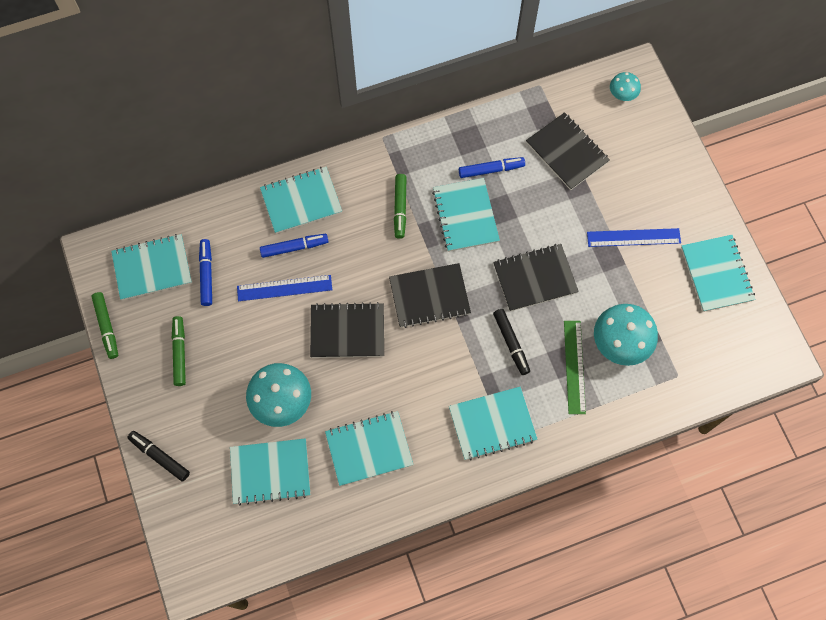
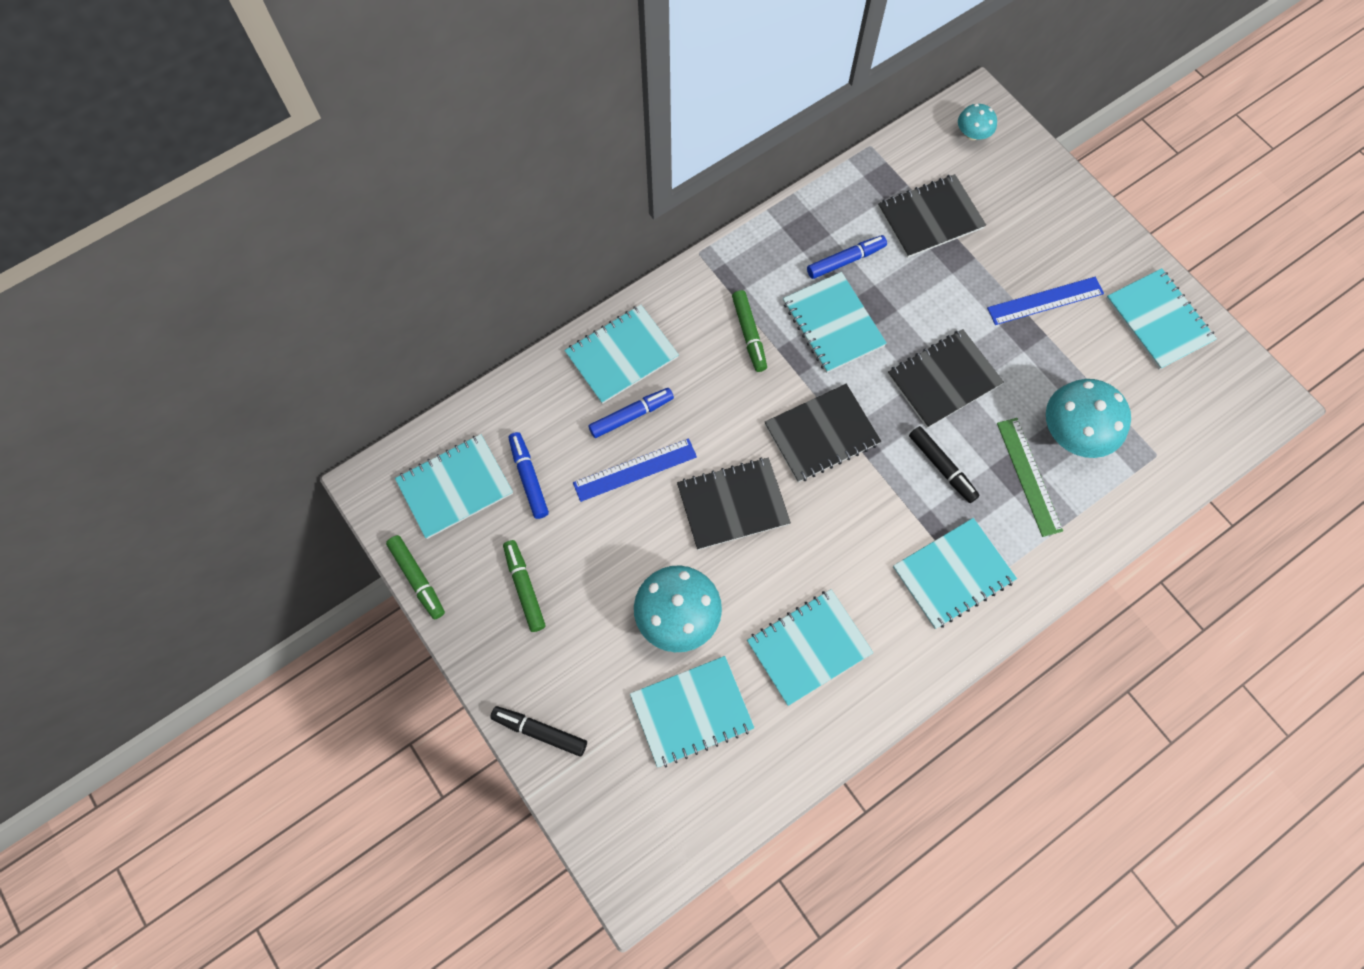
camera: 15 degrees left, 0 degrees up
(567, 152) = (930, 218): black notebook -> black notebook turned 60 degrees counterclockwise

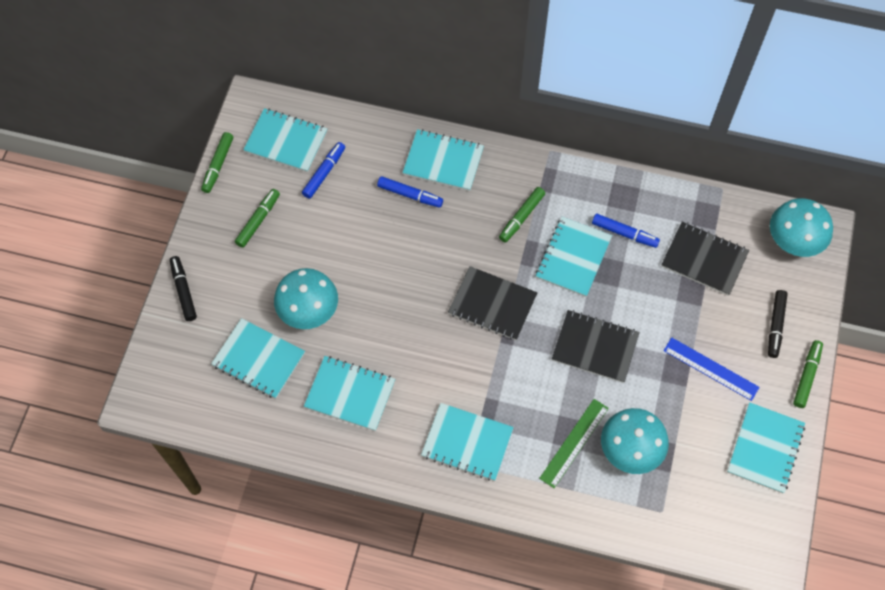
camera: 50 degrees right, 5 degrees down
(635, 469) = (378, 222): blue ruler -> none
(733, 504) = (403, 289): black notebook -> none
(942, 467) = (533, 387): black marker -> black marker (775, 326)
(972, 134) = (793, 241): turquoise mushroom -> turquoise mushroom, size x1.87
(1113, 231) = (806, 376): none -> green marker

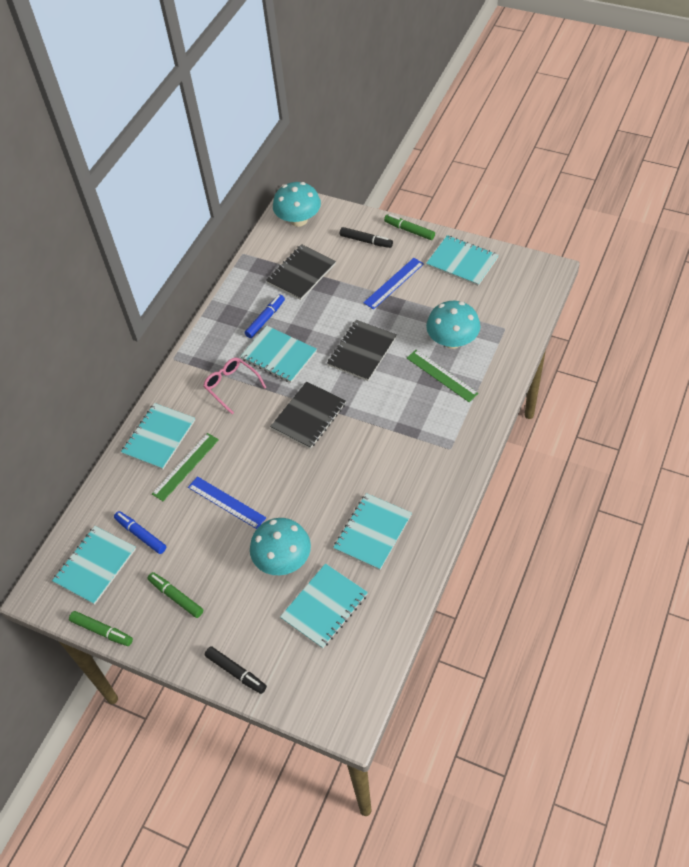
camera: 75 degrees left, 10 degrees down
(183, 291) = (236, 672): black marker -> black marker turned 135 degrees counterclockwise
(370, 243) = (226, 502): none -> blue ruler
(410, 195) = (185, 466): blue marker -> green ruler
(467, 442) = (431, 448): turquoise notebook -> none
(521, 217) = (231, 386): green marker -> pink glasses

